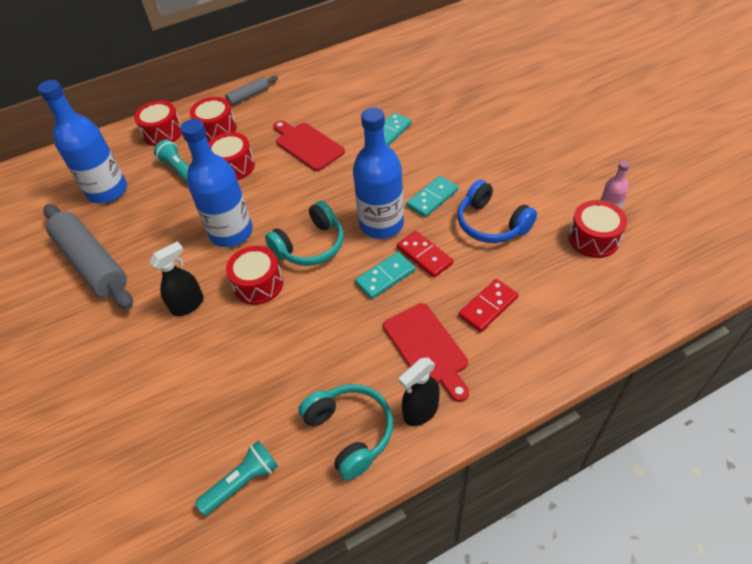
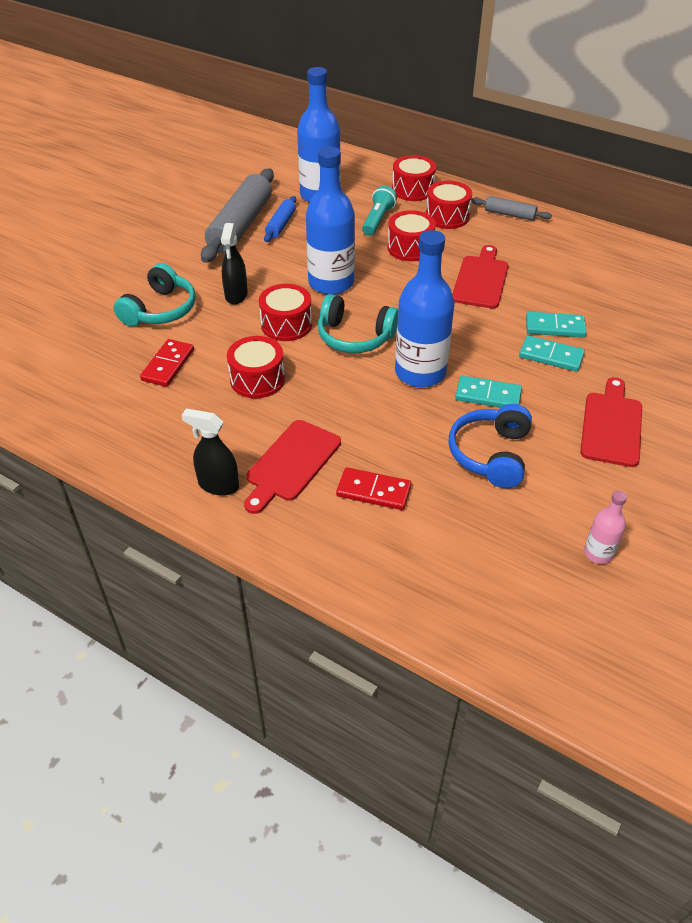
camera: 55 degrees right, 5 degrees down
(120, 234) = (281, 225): none -> blue rolling pin
(188, 305) = (236, 295): black spray bottle -> black spray bottle turned 75 degrees clockwise
(242, 482) = (91, 402): turquoise flashlight -> none
(350, 432) = (170, 446): turquoise headphones -> turquoise headphones (160, 310)
(385, 277) = (355, 401): turquoise domino -> turquoise domino (551, 356)
(424, 256) = (404, 419): red domino -> red domino (168, 365)
(502, 152) = (611, 425): none -> red cutting board
(593, 239) = (542, 551): red drum -> red drum (257, 379)

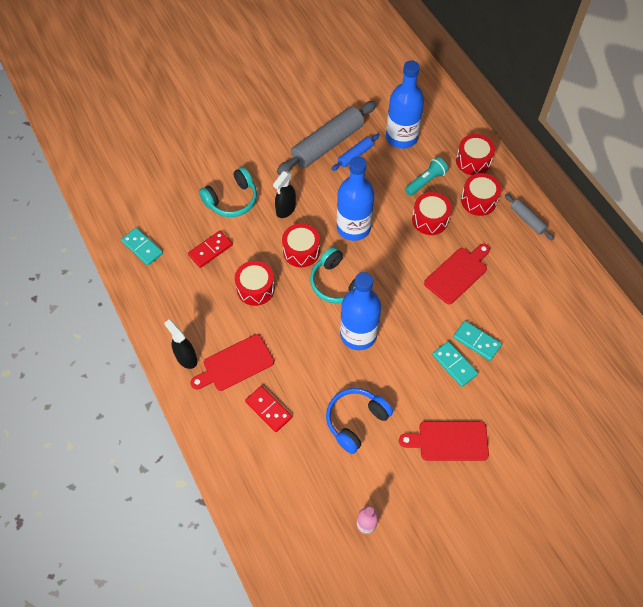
camera: 30 degrees right, 15 degrees up
(488, 395) = (388, 375): turquoise domino -> turquoise domino (142, 247)
(611, 425) = (449, 441): red cutting board -> red cutting board turned 135 degrees counterclockwise

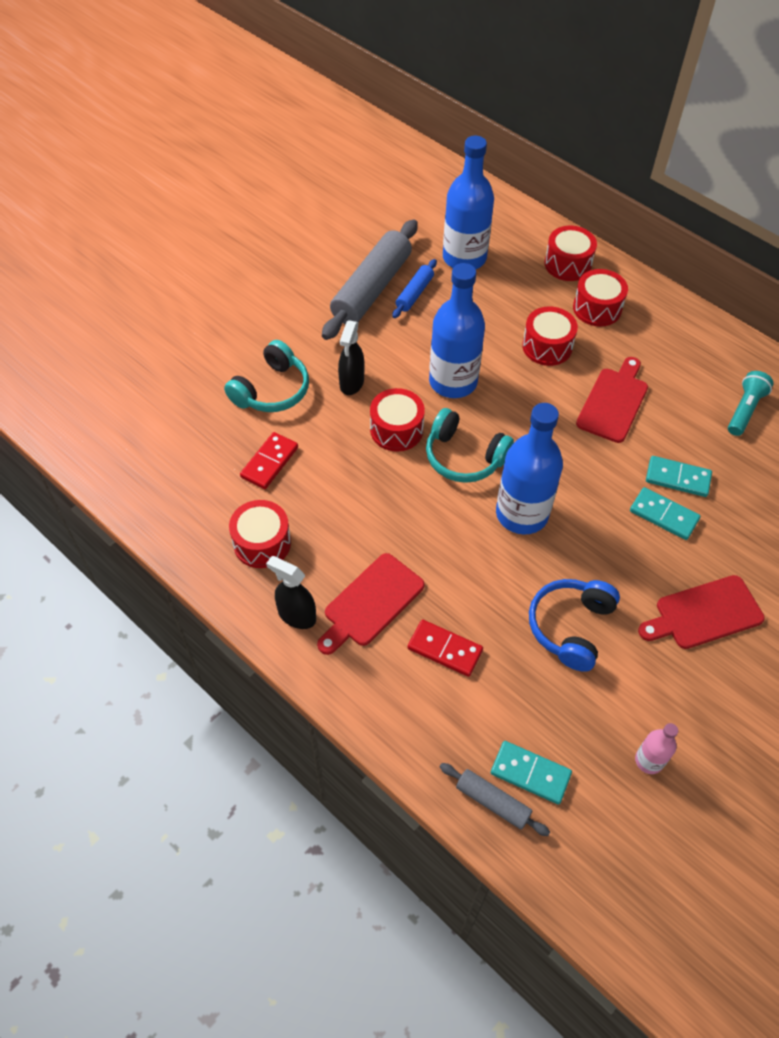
camera: 20 degrees left, 5 degrees down
(142, 247) = (169, 485): turquoise domino -> turquoise domino (530, 773)
(255, 288) = (355, 495): red drum -> red drum (262, 543)
(426, 181) = (520, 302): turquoise flashlight -> turquoise flashlight (744, 410)
(527, 220) = (667, 315): grey rolling pin -> grey rolling pin (492, 802)

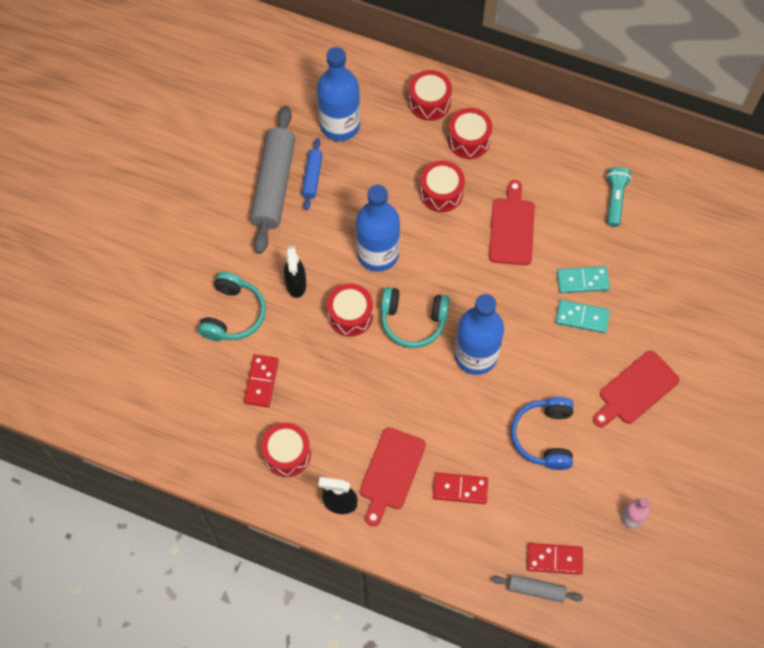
camera: 20 degrees left, 10 degrees up
(530, 773) = (554, 559): turquoise domino -> red domino

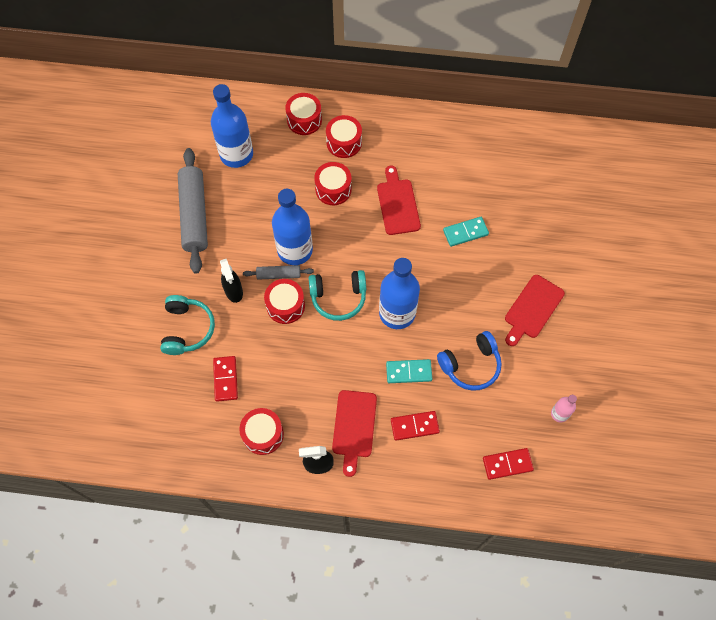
camera: 15 degrees left, 0 degrees up
(312, 177) = (224, 201): blue rolling pin -> none
(536, 589) = (499, 493): grey rolling pin -> grey rolling pin (278, 275)
(544, 436) = (470, 365): blue headphones -> blue headphones turned 105 degrees counterclockwise
(582, 317) = (473, 262): turquoise domino -> turquoise domino (409, 372)
(614, 199) = (472, 162): turquoise flashlight -> none

